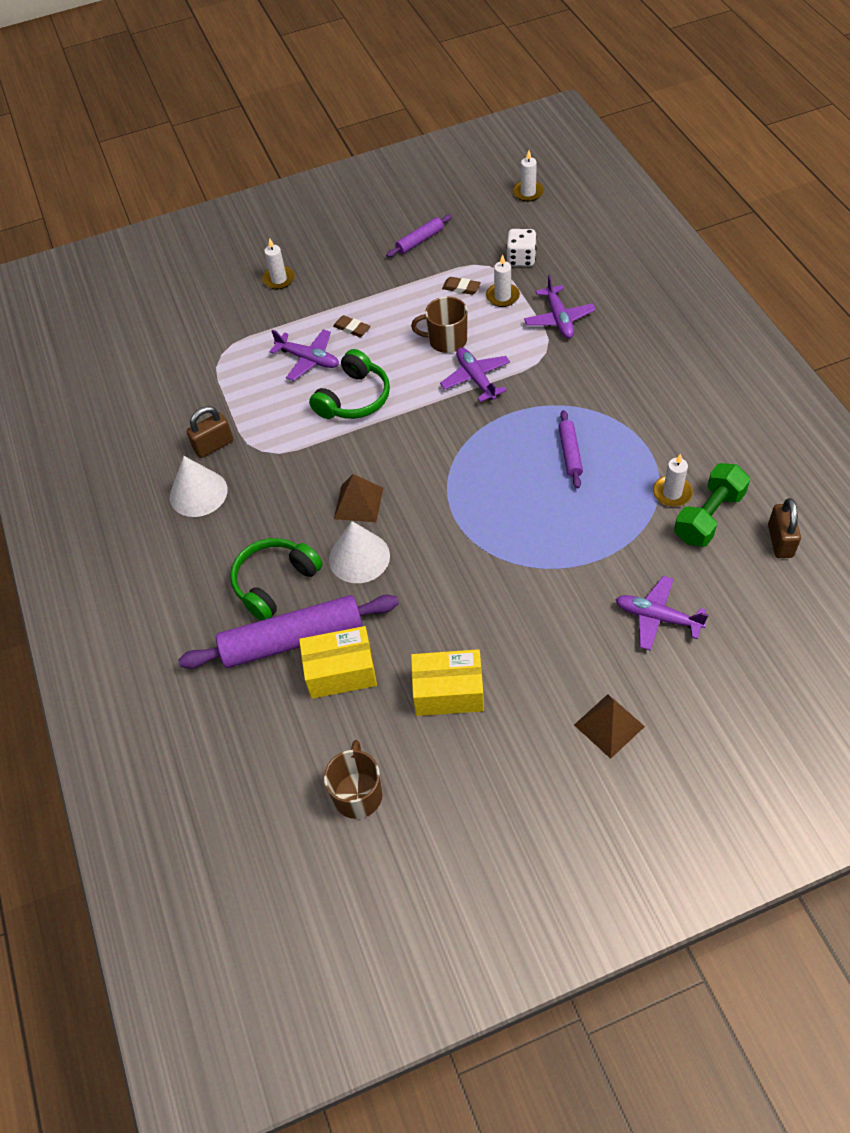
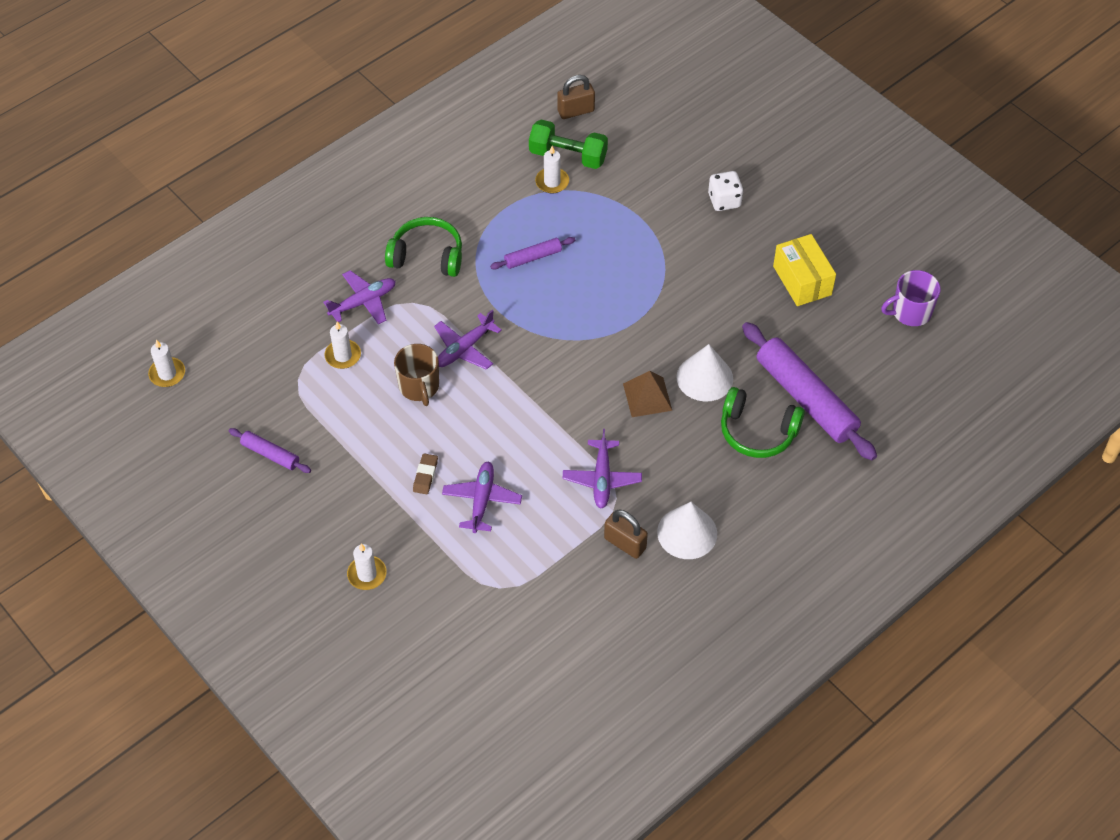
camera: 115 degrees left, 0 degrees up
(341, 672) = (818, 355): yellow box -> none
(354, 398) = (522, 441): green headphones -> green headphones (427, 256)
(358, 793) = (910, 312): brown mug -> purple mug
(461, 288) = (338, 395): brown eraser -> none
(521, 259) = (281, 354): white dice -> white dice (724, 201)
(609, 725) = (782, 181): brown pyramid -> none
(657, 617) = (678, 170): purple plane -> purple plane (602, 479)

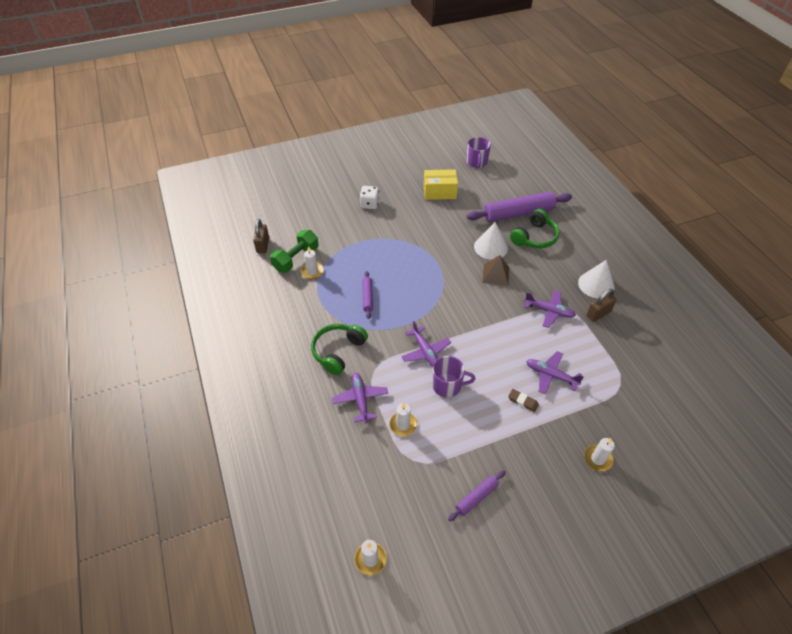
camera: 70 degrees left, 5 degrees down
(419, 386) = (447, 385): brown mug -> purple mug

